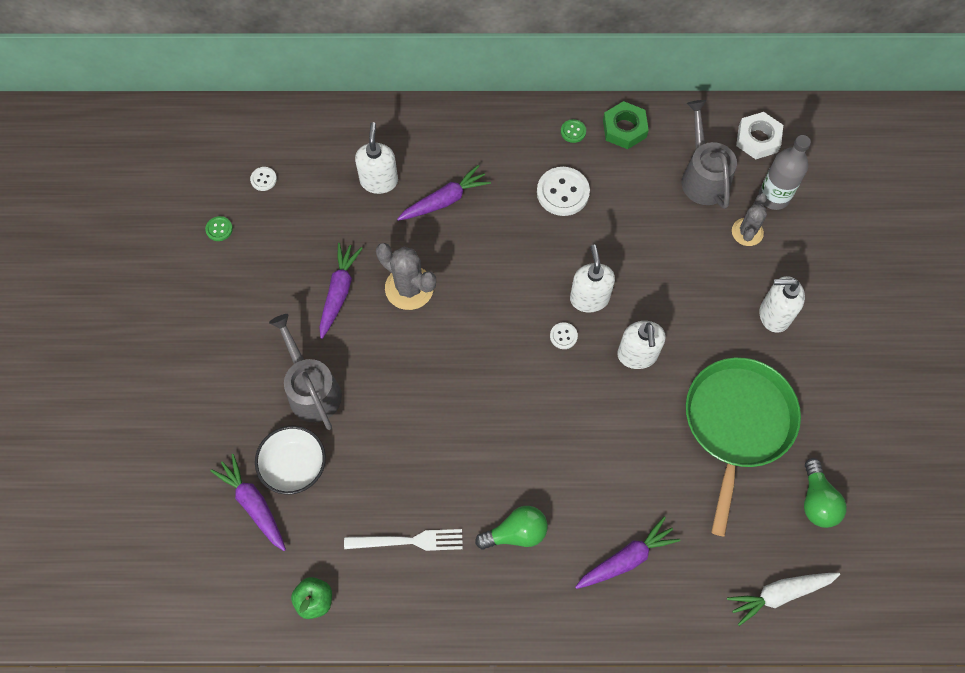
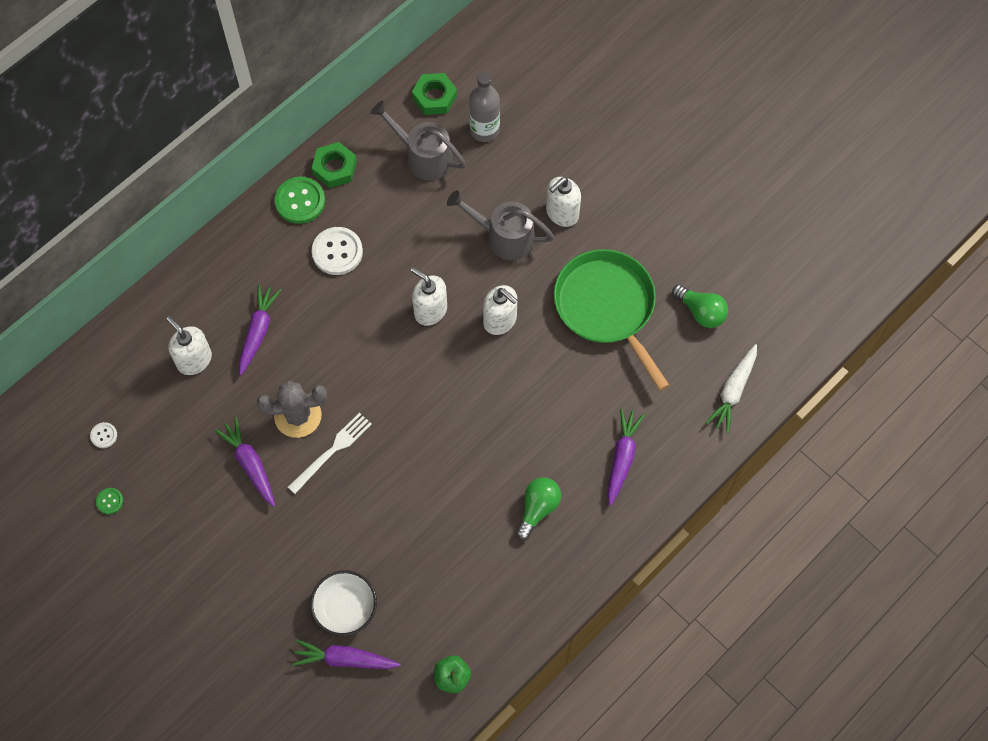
camera: 45 degrees left, 0 degrees up
(311, 389) = (302, 547): grey watering can -> grey watering can (503, 236)
(408, 541) = (474, 581): white fork -> white fork (332, 451)
(563, 336) = (439, 352): white button -> none
(573, 131) = (300, 201): green button -> green button, size x2.01
(747, 232) = (490, 170): grey cactus -> none
(757, 139) = (434, 97): white nut -> green nut

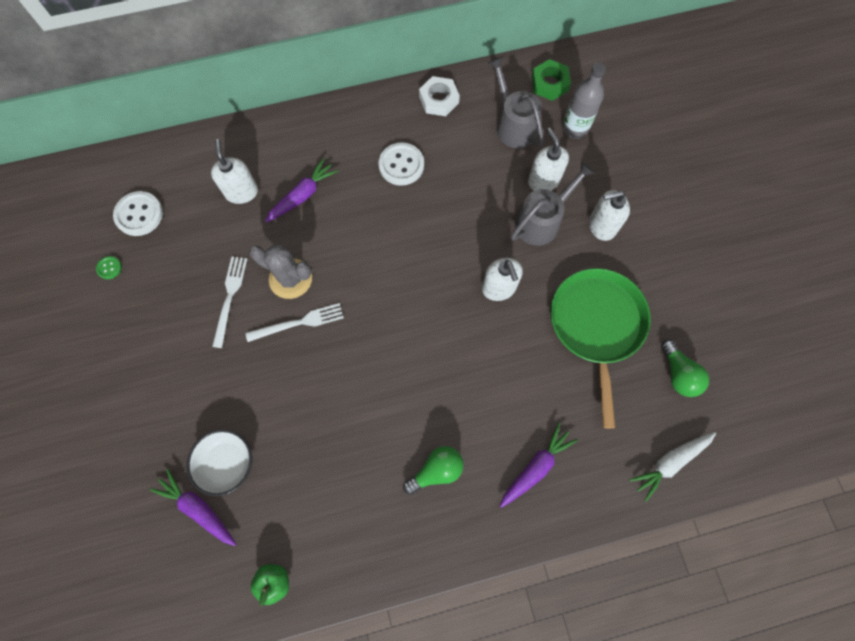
camera: 30 degrees right, 5 degrees up
(104, 435) = (139, 214): white button -> white button, size x2.01
(250, 464) = (230, 297): purple carrot -> white fork
(300, 201) = (397, 112): green button -> none
(334, 168) = (439, 100): green nut -> white nut
(430, 310) = (446, 249): white soap dispenser -> white soap dispenser (543, 181)
(503, 236) = (541, 221): grey watering can -> grey watering can turned 90 degrees clockwise

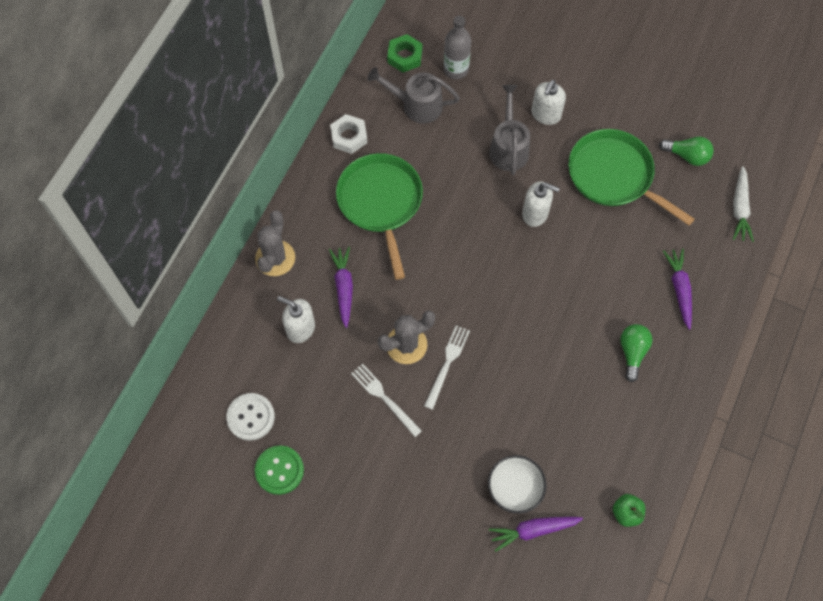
camera: 50 degrees left, 5 degrees down
(109, 268) = (279, 470): green button -> green button, size x2.01
(287, 130) = (275, 258): none -> grey cactus
(401, 165) = (380, 202): white button -> green pan
(543, 181) = (478, 122): white soap dispenser -> none

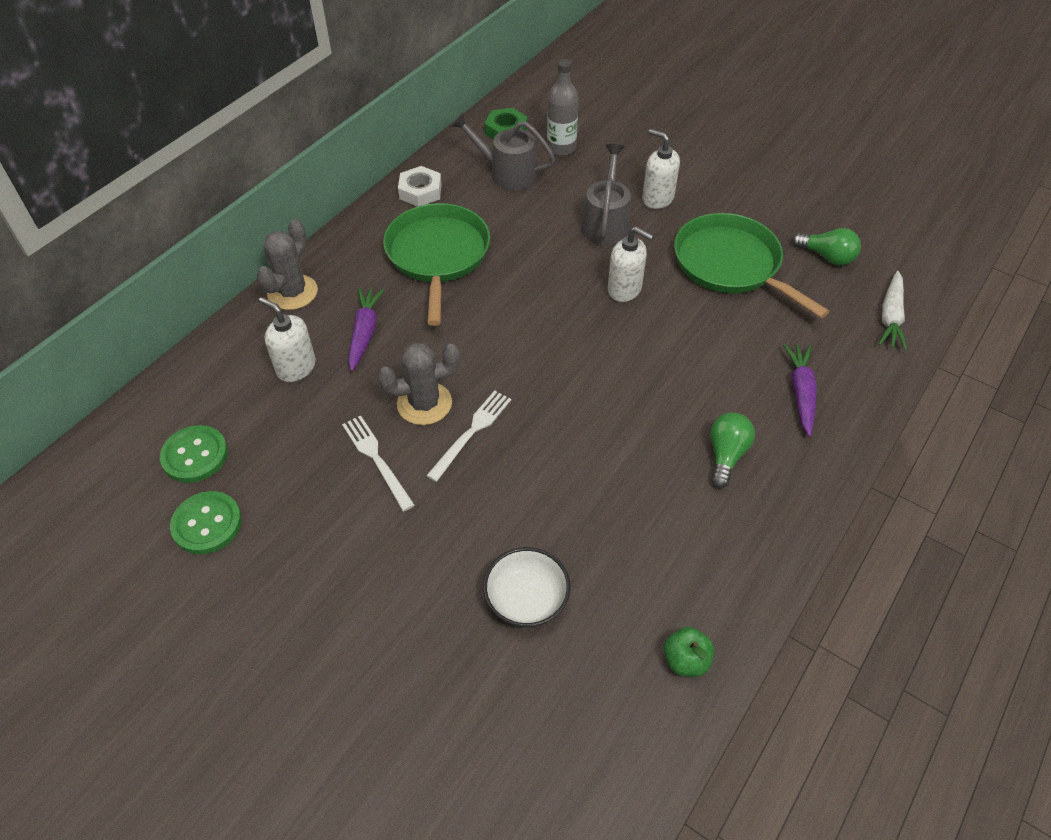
camera: 10 degrees right, 15 degrees down
(251, 417) = (195, 455): white button -> green button
(533, 530) = (540, 661): purple carrot -> none
(545, 114) = (657, 198): white soap dispenser -> white soap dispenser turned 90 degrees clockwise

